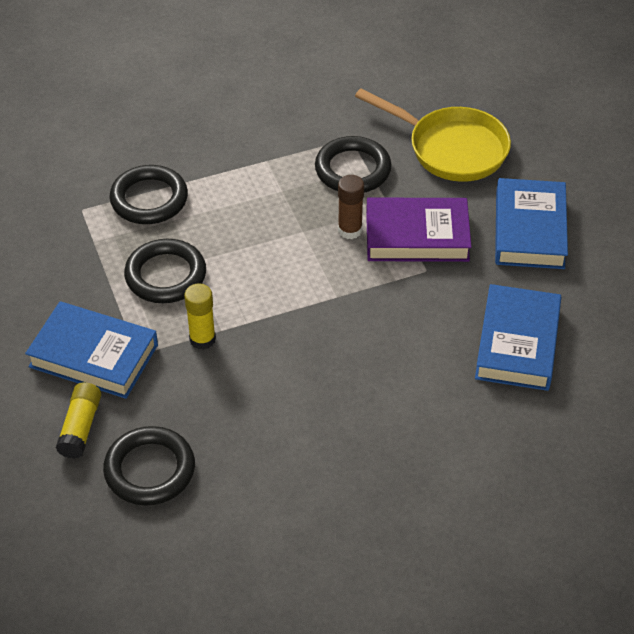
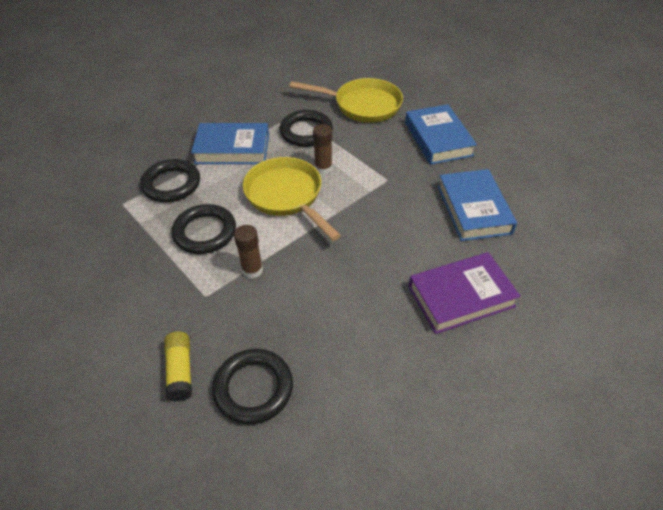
camera: 20 degrees left, 0 degrees up
(93, 356) = (170, 308): blue book -> blue book (232, 149)
(202, 339) = (252, 270): yellow glue stick -> brown glue stick
(284, 256) = (287, 196): none -> yellow pan
(417, 236) = (369, 161): purple book -> purple book (461, 297)

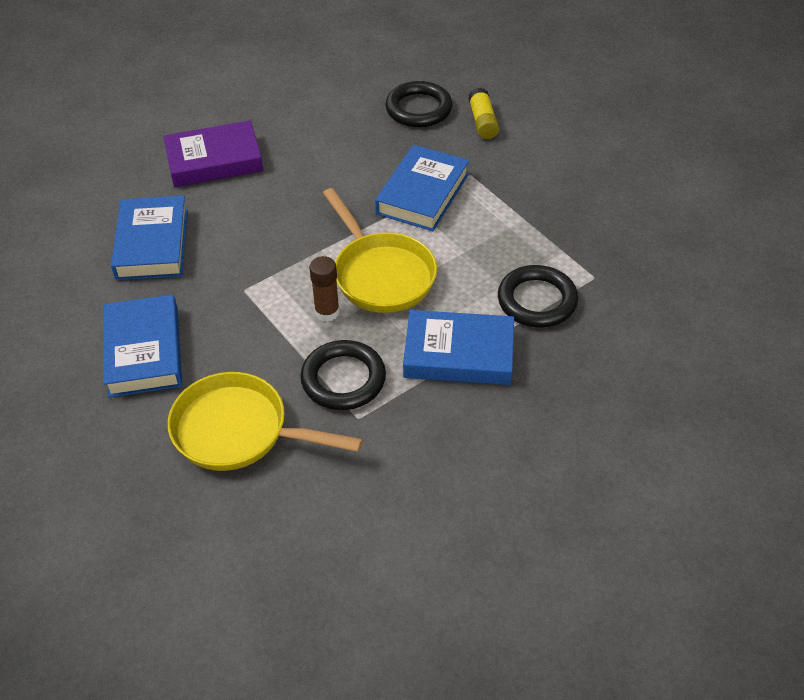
camera: 175 degrees left, 0 degrees up
(205, 232) = (480, 235): black ring -> none
(252, 270) = (423, 194): brown glue stick -> blue book

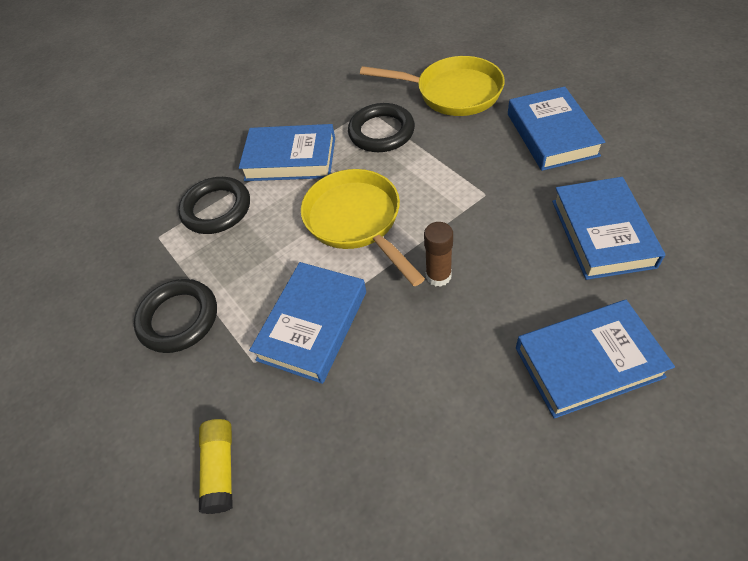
camera: 175 degrees left, 5 degrees up
(214, 160) = (588, 362): purple book -> blue book
(327, 312) = (403, 181): brown glue stick -> brown glue stick (438, 276)
(418, 109) = (312, 496): black ring -> black ring (179, 318)

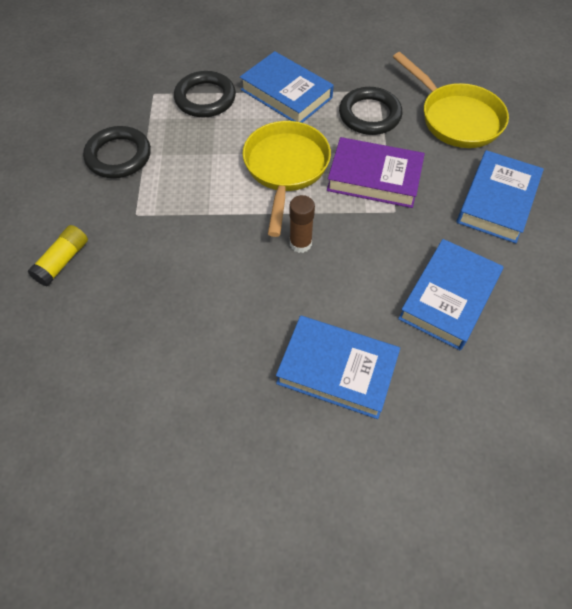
camera: 30 degrees right, 5 degrees up
(312, 325) = (190, 217): blue book -> none
(440, 179) = (374, 178): none -> purple book

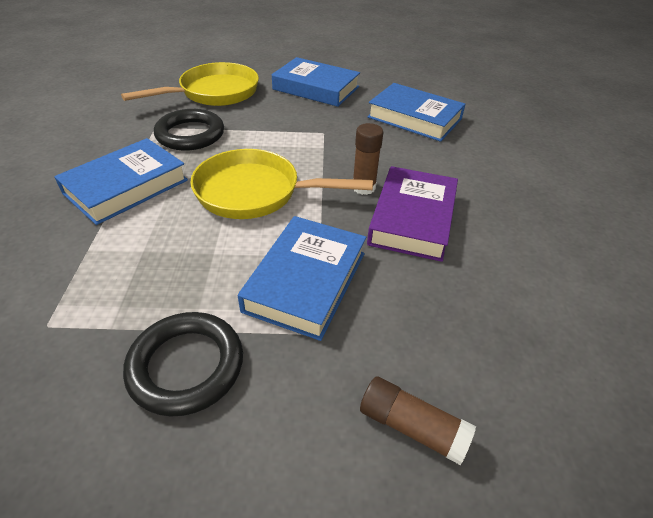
camera: 90 degrees left, 15 degrees down
(63, 261) = (412, 426): yellow glue stick -> brown glue stick
(205, 98) = (95, 261): black ring -> none
(337, 370) = (500, 175): blue book -> blue book (306, 281)
(374, 178) = (280, 139): purple book -> purple book (412, 219)

